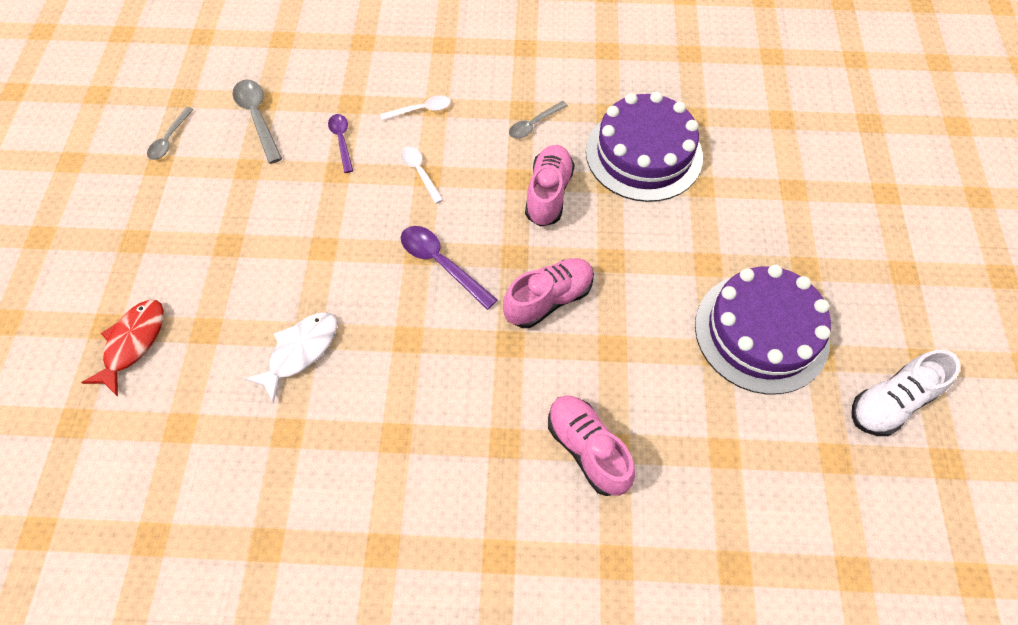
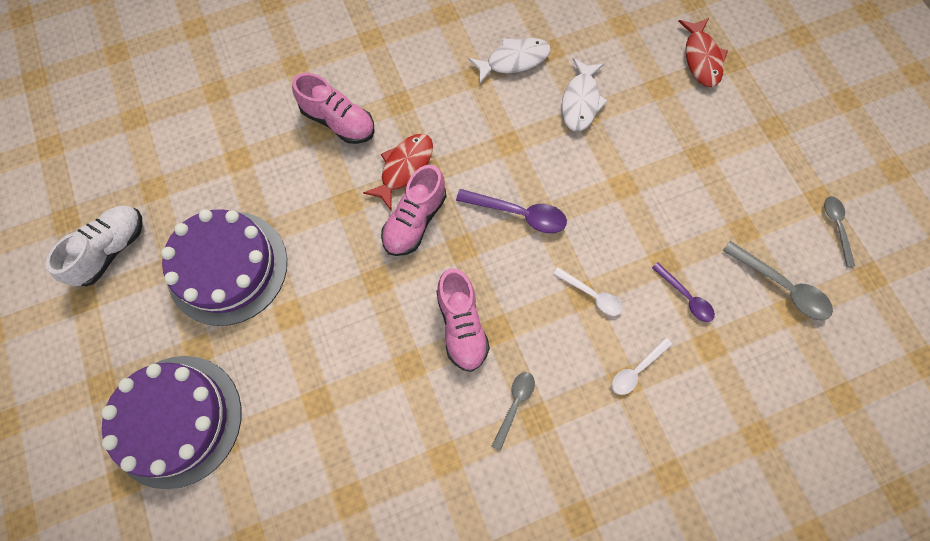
camera: 155 degrees right, 10 degrees up
(339, 437) = (514, 60): none -> white fish
(534, 359) = (404, 168): none -> red fish
(644, 154) = (387, 418): purple cake -> purple cake (176, 420)

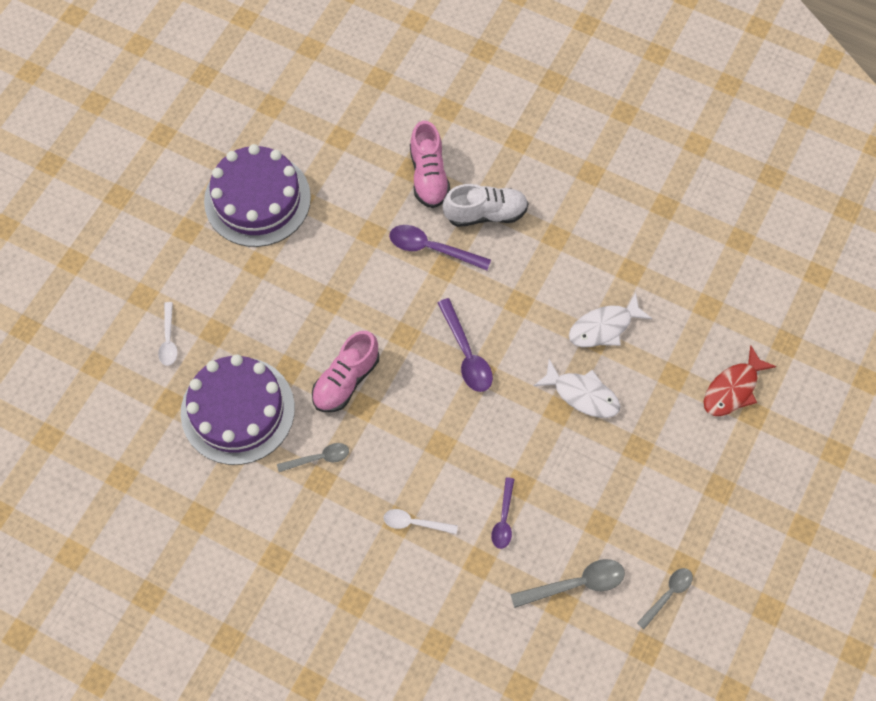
camera: 50 degrees right, 5 degrees down
(111, 250) = (207, 120): white shoe -> white shoe (485, 213)
(176, 420) = (133, 258): purple cake -> purple cake (237, 410)
(404, 168) = (432, 248): red fish -> purple spoon
(415, 220) = (397, 288): pink shoe -> none
(514, 60) = (595, 253): white fish -> white fish (582, 394)
(591, 295) = (446, 451): white spoon -> white spoon (168, 339)
(781, 286) = (575, 584): grey spoon -> grey spoon turned 105 degrees counterclockwise

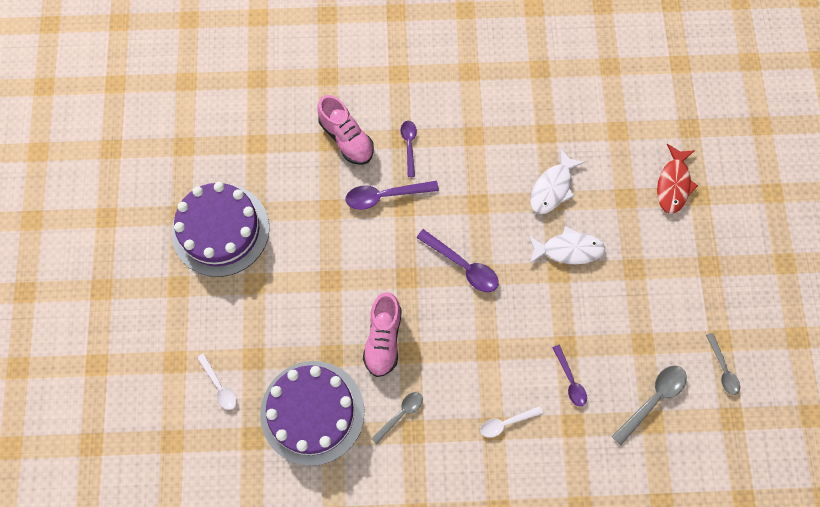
camera: 30 degrees left, 5 degrees up
(485, 213) = (409, 145): white shoe -> purple spoon
(668, 595) = (722, 368): grey spoon -> grey spoon turned 150 degrees clockwise

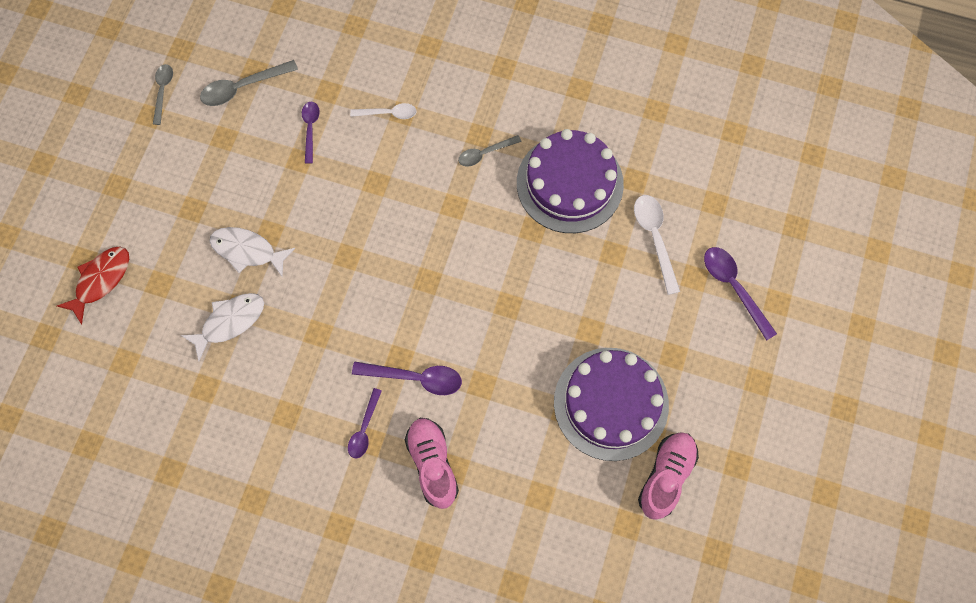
camera: 160 degrees left, 0 degrees up
(219, 386) = (655, 238): white spoon -> white spoon, size x1.53
(383, 339) = (475, 227): pink shoe -> pink shoe (666, 476)
(462, 266) = (364, 272): purple spoon -> purple spoon (734, 288)

